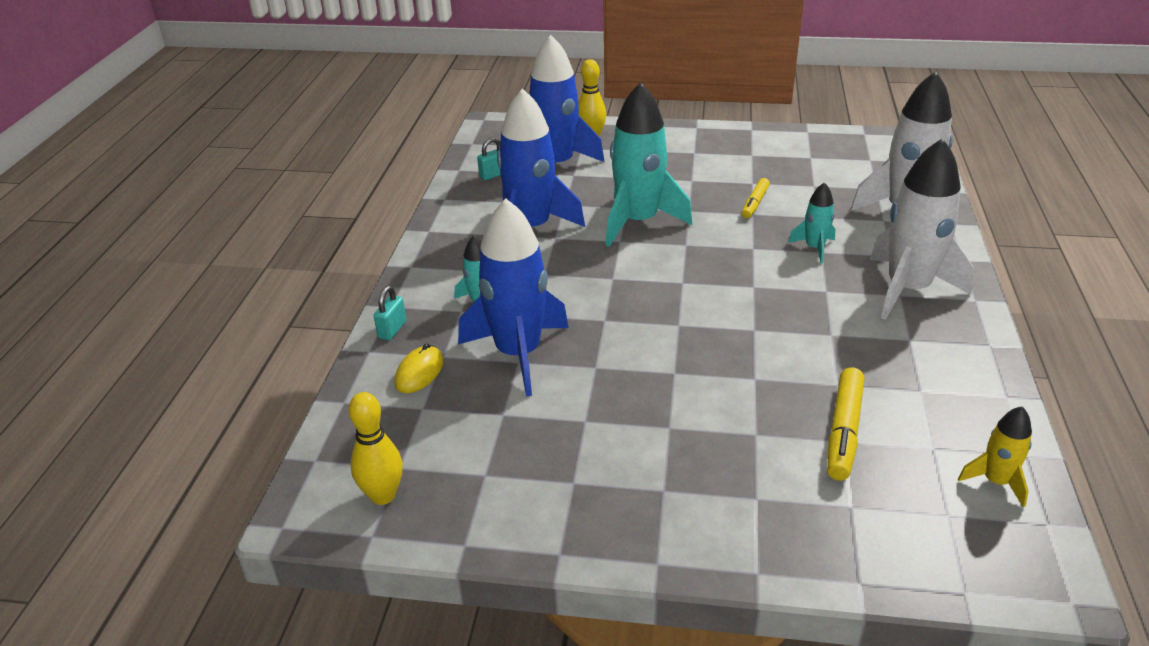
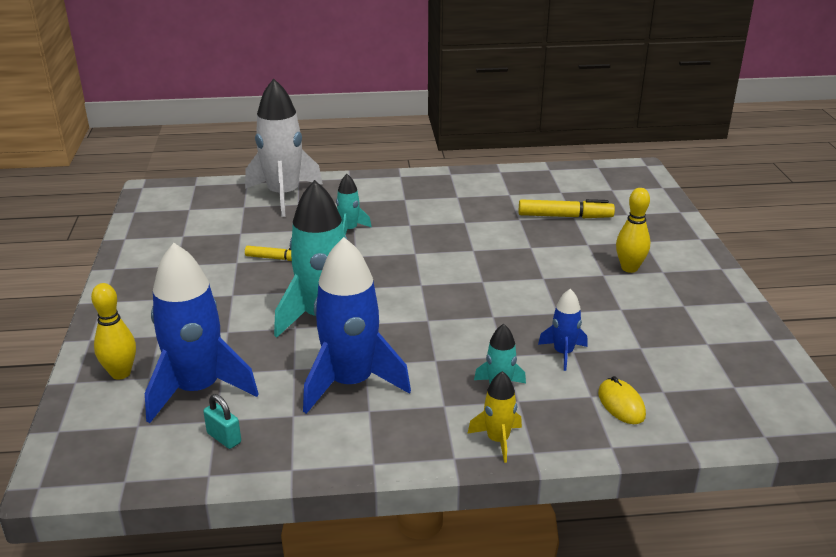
camera: 105 degrees left, 5 degrees down
(383, 495) = (766, 386): yellow bowling pin -> yellow bowling pin (629, 268)
(392, 329) = (571, 439): turquoise padlock -> none
(419, 372) = (621, 404): yellow mouse -> yellow mouse turned 60 degrees clockwise
(518, 354) = (563, 353): blue rocket -> blue rocket, size x0.48
(908, 289) = (396, 196): white rocket -> none
(996, 481) = (576, 177): yellow rocket -> yellow rocket (498, 440)

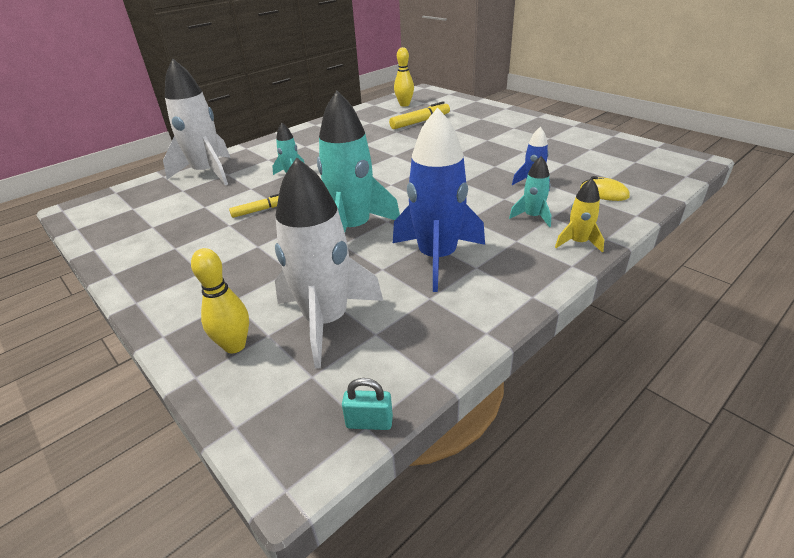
camera: 35 degrees left, 5 degrees up
(198, 389) = (326, 321): blue rocket -> white rocket
(224, 438) = (402, 342): turquoise padlock -> turquoise padlock (369, 422)
(629, 268) = (495, 132): yellow bowling pin -> yellow bowling pin (404, 104)

